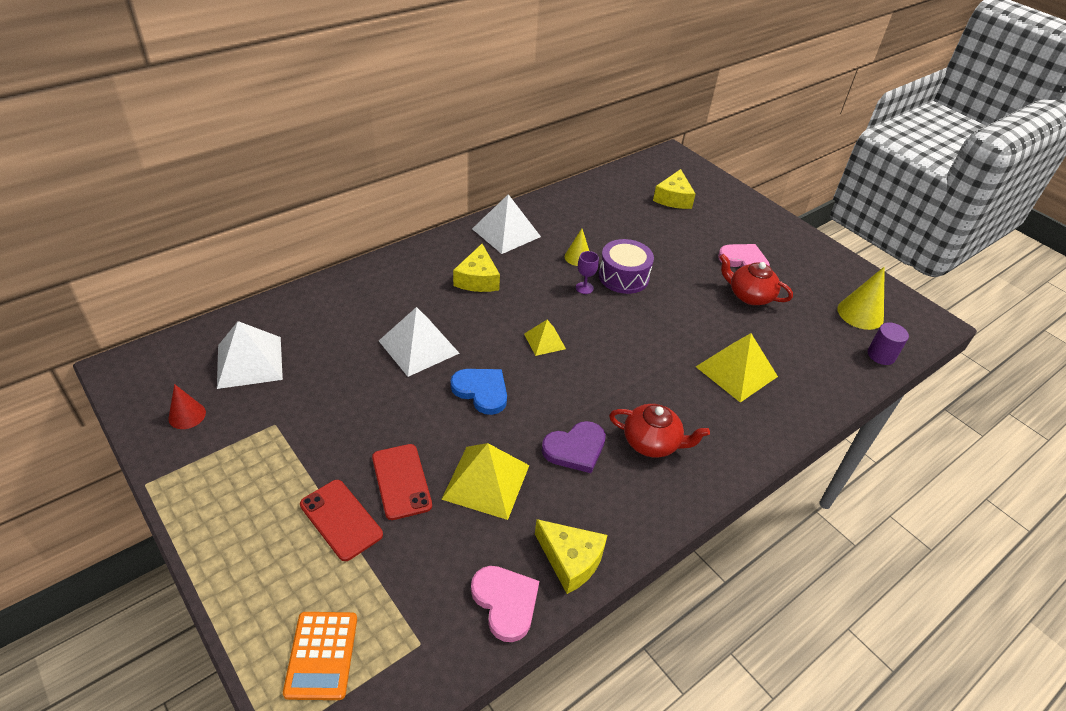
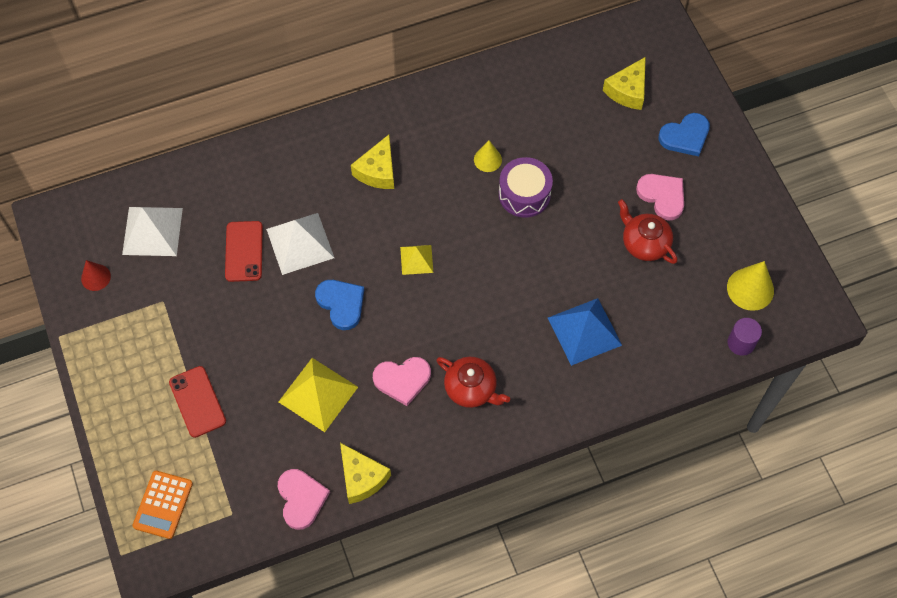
camera: 20 degrees right, 20 degrees up
(401, 481) = (251, 378): red phone -> red phone (244, 251)
(506, 232) = (426, 112): white pyramid -> none
(575, 449) = (402, 380): purple heart -> pink heart
(584, 288) = (479, 201): purple goblet -> none
(736, 371) = (584, 331): yellow pyramid -> blue pyramid
(737, 220) = (685, 136): none -> blue heart

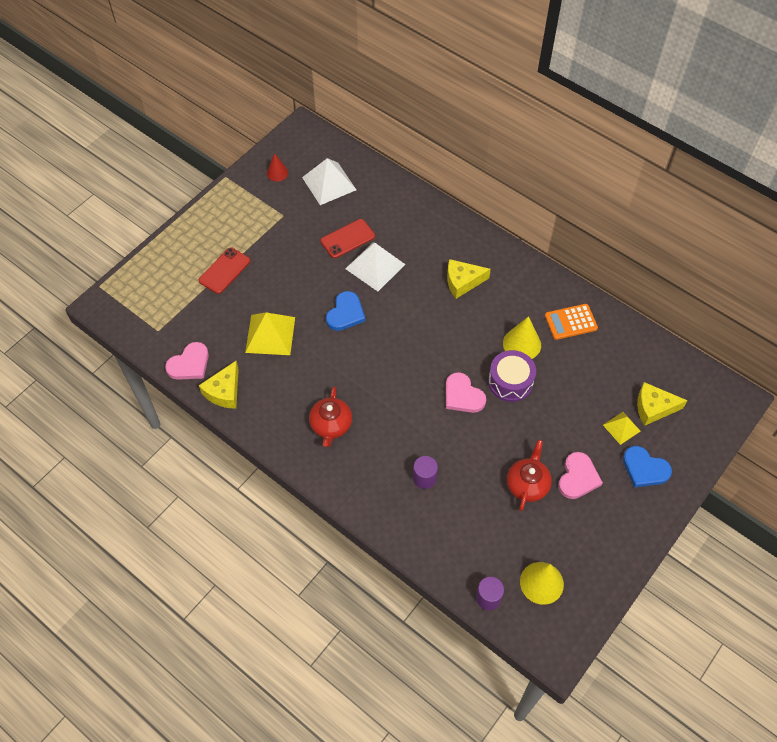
camera: 60 degrees right, 5 degrees down
(163, 505) = (144, 290): orange calculator -> orange calculator (570, 322)
(402, 380) = (311, 379): pink heart -> pink heart (462, 395)
(416, 259) = (409, 340): yellow pyramid -> yellow pyramid (621, 428)
(487, 159) = (522, 344): yellow cone -> yellow cone, size x1.59
(584, 331) = (424, 478): blue pyramid -> purple cylinder

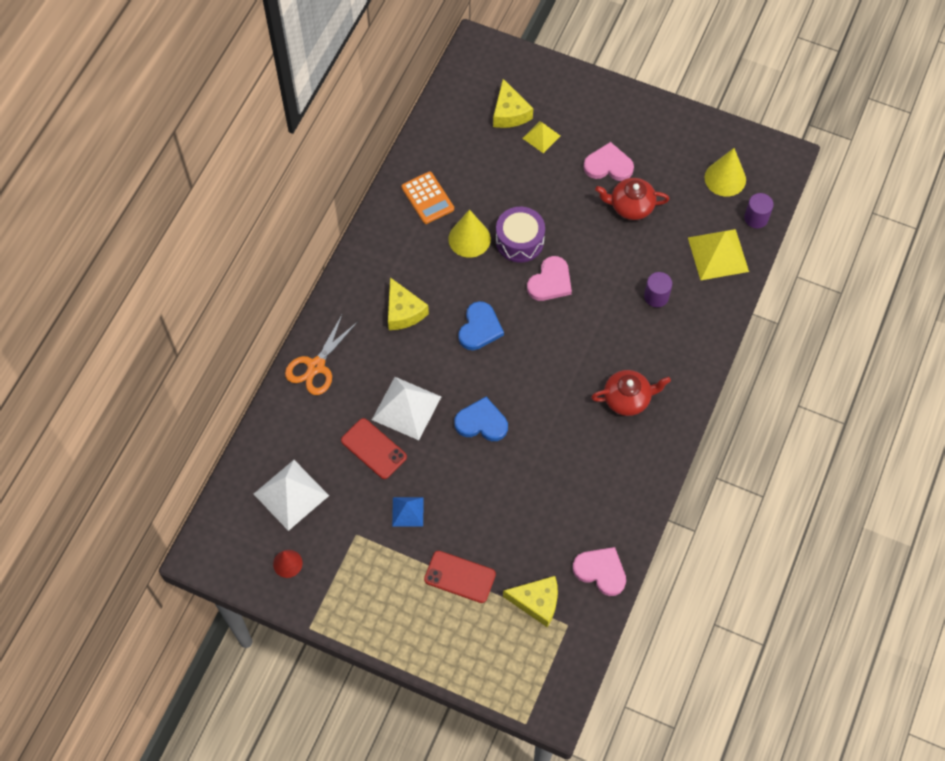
camera: 105 degrees left, 5 degrees up
(224, 392) = (623, 520): yellow cheese -> yellow cheese (537, 602)
(270, 334) = (534, 495): yellow pyramid -> yellow pyramid (718, 254)
(289, 249) = (407, 511): none -> blue pyramid
(429, 216) = (316, 366): none -> orange scissors
(644, 469) = (580, 113): blue heart -> blue heart (479, 328)

